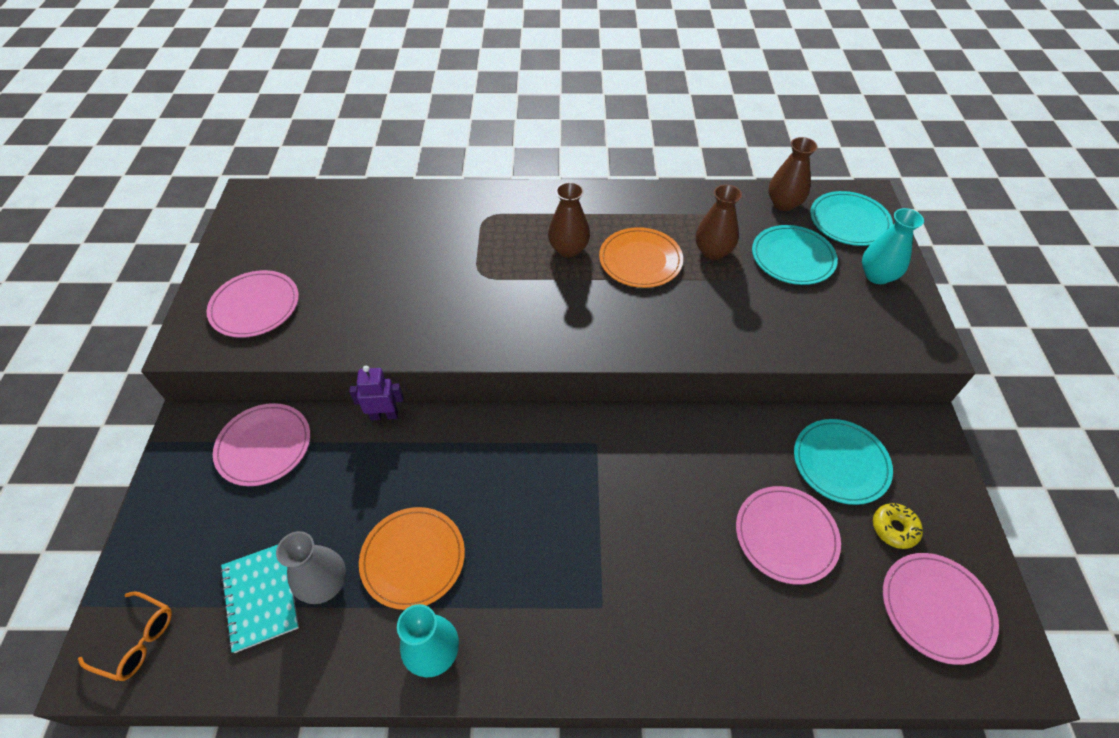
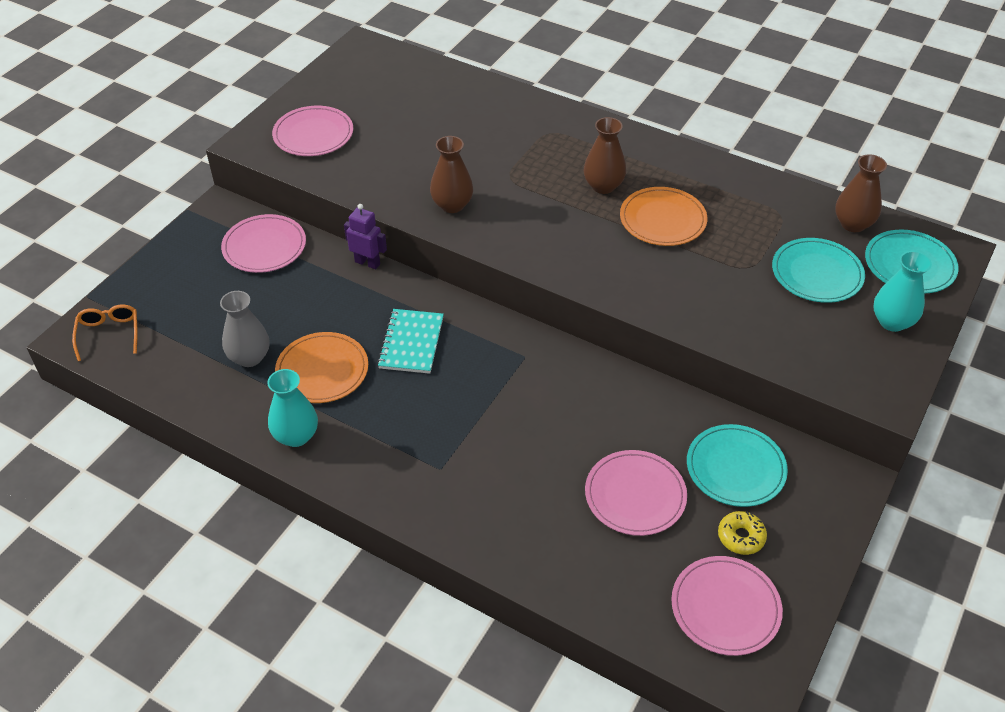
camera: 30 degrees right, 5 degrees down
(137, 640) = (109, 334): orange glasses -> orange glasses turned 150 degrees counterclockwise
(260, 597) = (201, 345): turquoise notebook -> turquoise notebook (411, 343)
(713, 251) = (740, 238): brown vase -> brown vase (452, 205)

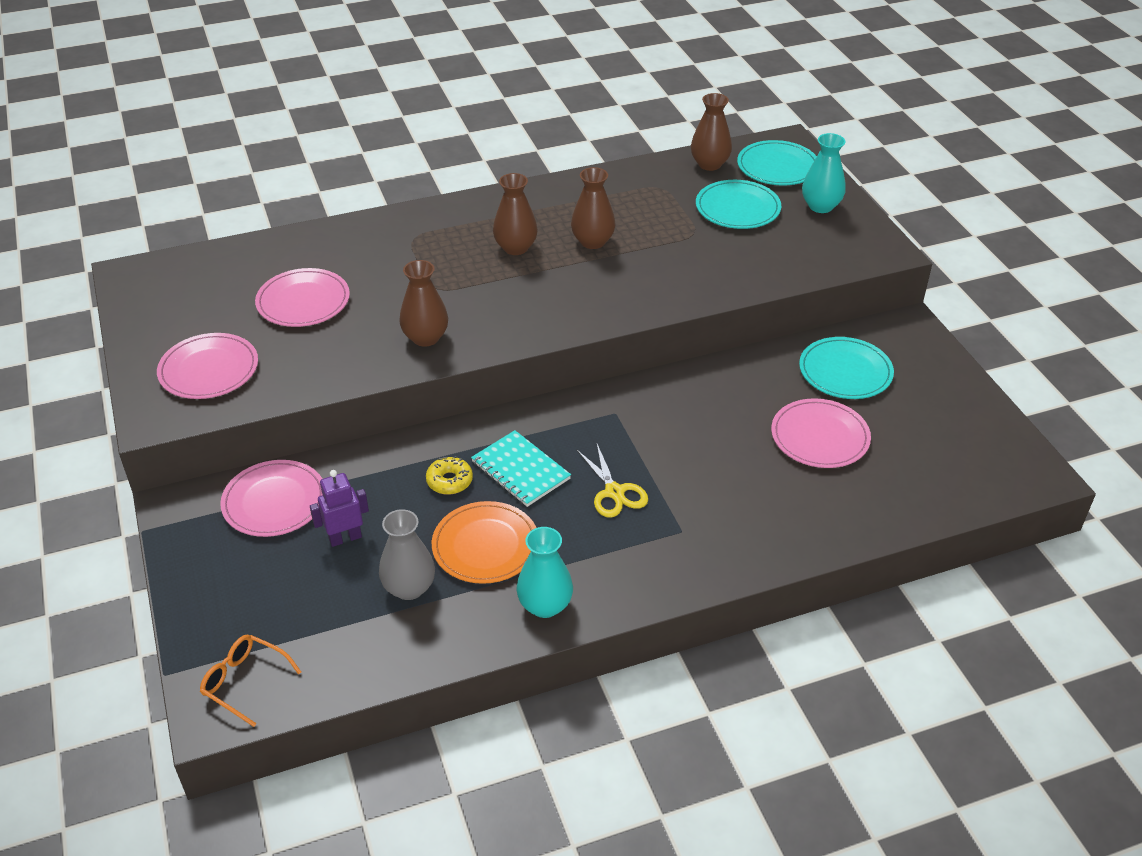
camera: 50 degrees left, 5 degrees down
(367, 263) = (388, 444): purple robot -> purple robot (345, 538)
(442, 406) = (614, 492): none -> yellow scissors
(662, 219) = (592, 241): orange plate -> brown vase
(725, 607) = (963, 453): pink plate -> pink plate (303, 301)
(741, 537) = (909, 407): yellow donut -> yellow donut (449, 481)

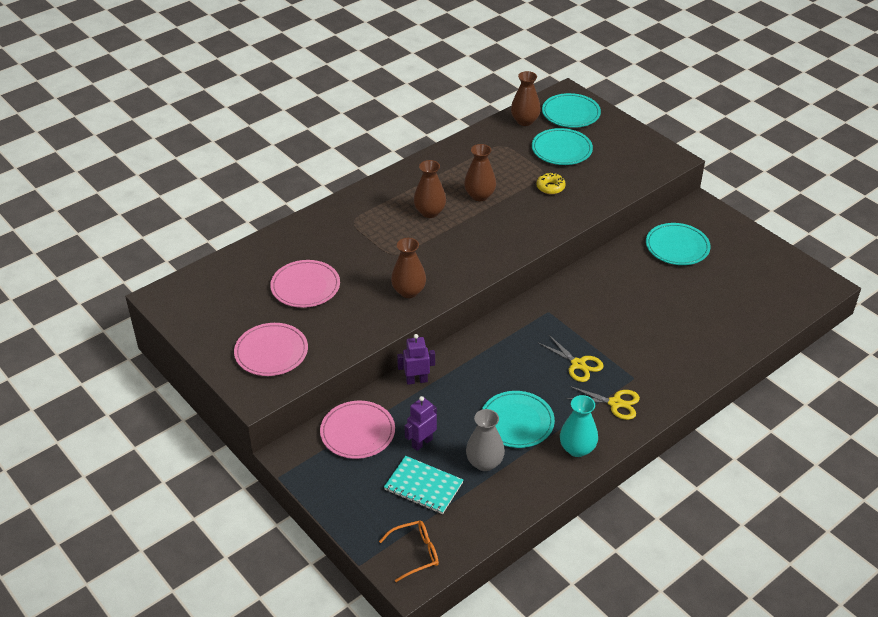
camera: 20 degrees left, 0 degrees up
(244, 682) = (415, 553): orange glasses -> orange glasses turned 150 degrees clockwise
(389, 456) = (416, 380): none -> purple robot
(449, 481) = (467, 386): yellow donut -> yellow donut (550, 187)
(485, 545) = (517, 421): orange plate -> turquoise plate
(520, 470) = (509, 366): turquoise notebook -> turquoise notebook (423, 486)
(635, 558) = (615, 403): none -> yellow scissors
(820, 206) = (614, 136): turquoise vase -> none
(820, 437) = (684, 294): pink plate -> none

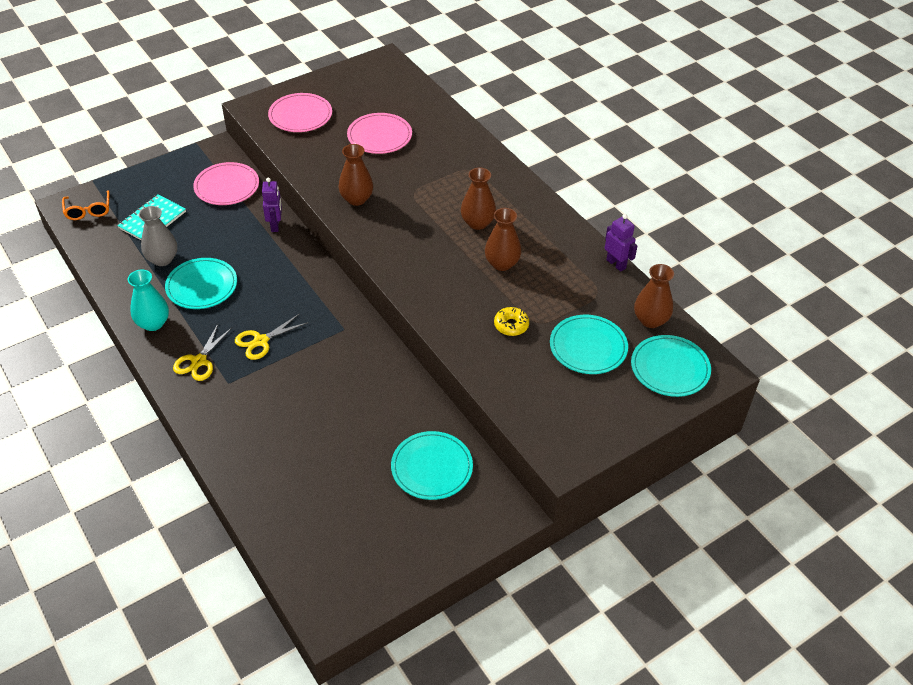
camera: 95 degrees right, 5 degrees up
(422, 442) = (200, 223): purple robot -> purple robot (616, 264)

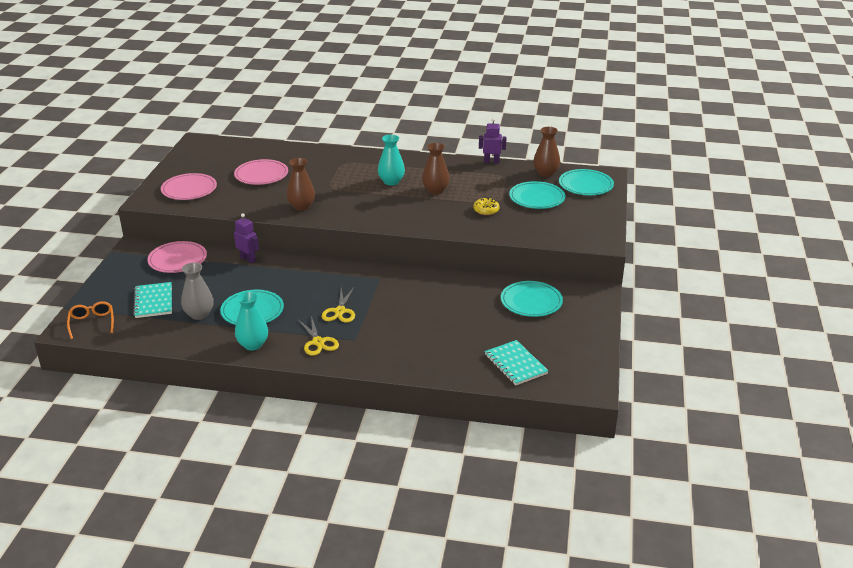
camera: 45 degrees left, 15 degrees down
(88, 210) = (92, 323): orange glasses -> orange glasses turned 135 degrees counterclockwise
(308, 527) = (515, 364): none -> turquoise notebook
(477, 223) = (391, 182): brown vase -> turquoise vase

